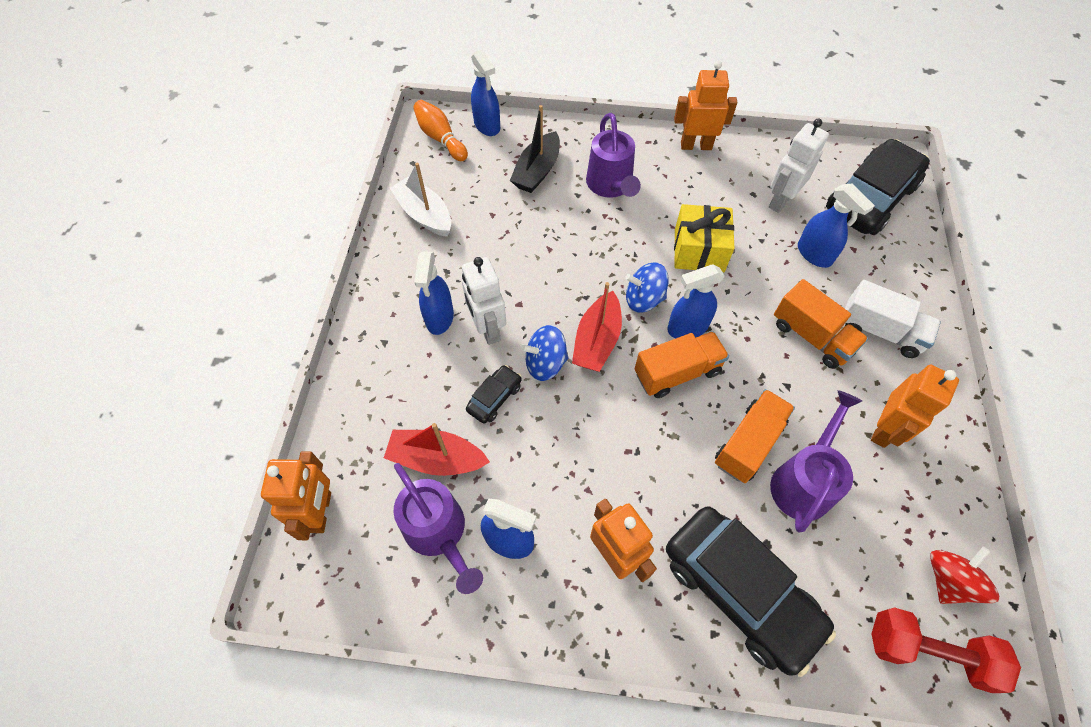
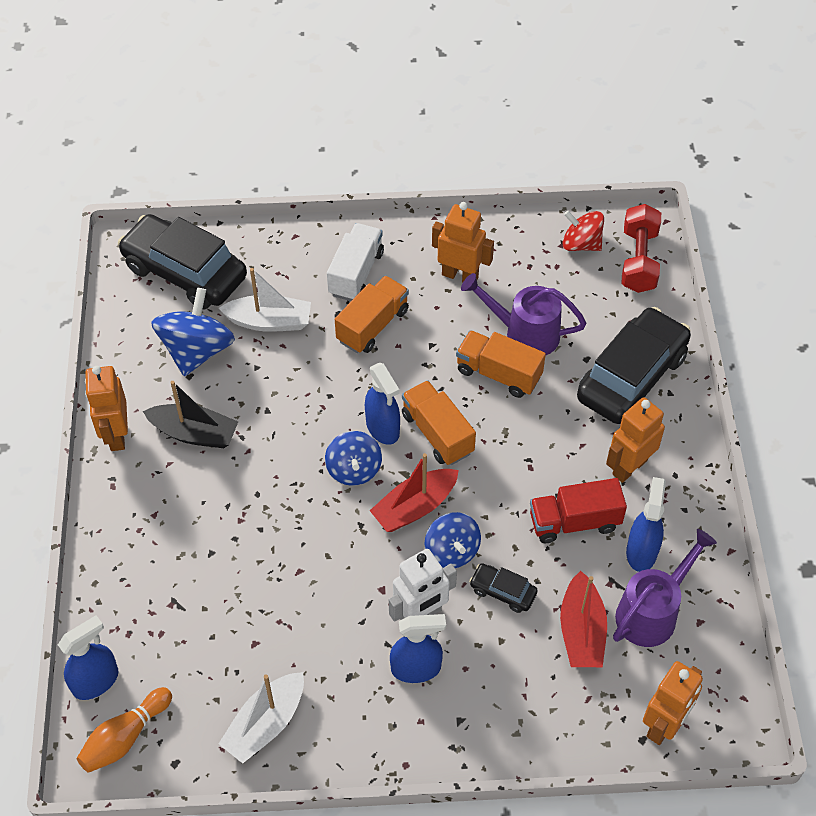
camera: 100 degrees left, 5 degrees down
(321, 512) = (664, 725): orange robot -> orange robot turned 135 degrees clockwise
(537, 171) = (176, 604): black boat -> black boat (194, 433)
(557, 480) = (574, 522): none -> red truck
(597, 341) = (414, 507): red boat -> red boat turned 135 degrees clockwise
(611, 186) = (193, 518): purple watering can -> none
(699, 250) = (279, 423): yellow gift -> none
(780, 200) = (197, 350): white robot -> blue spinning top
(814, 254) = (269, 321): blue spray bottle -> white boat

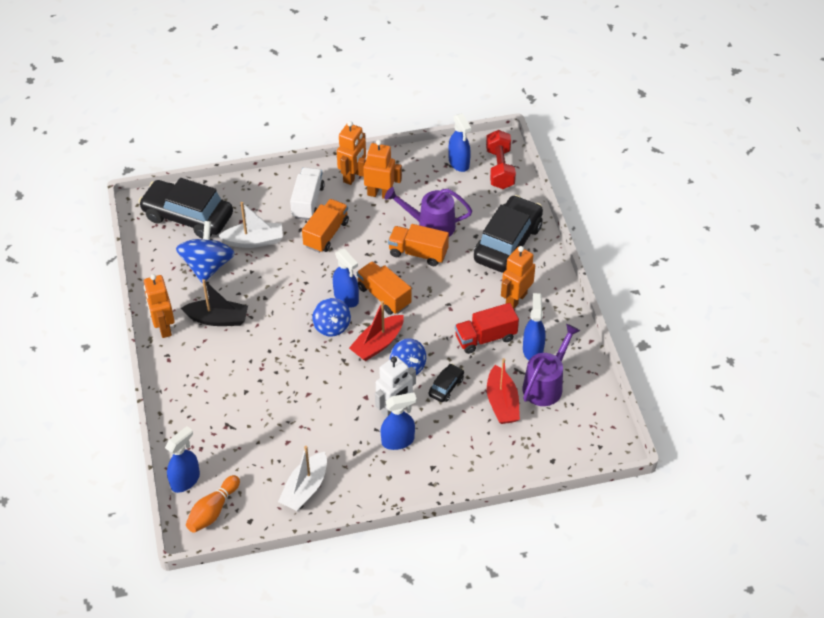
camera: 10 degrees left, 5 degrees down
(502, 591) = (446, 387): black car -> black car turned 105 degrees clockwise
(581, 244) = (459, 163): red spinning top -> blue spray bottle
(664, 725) = (564, 450): orange robot -> orange robot (352, 176)

